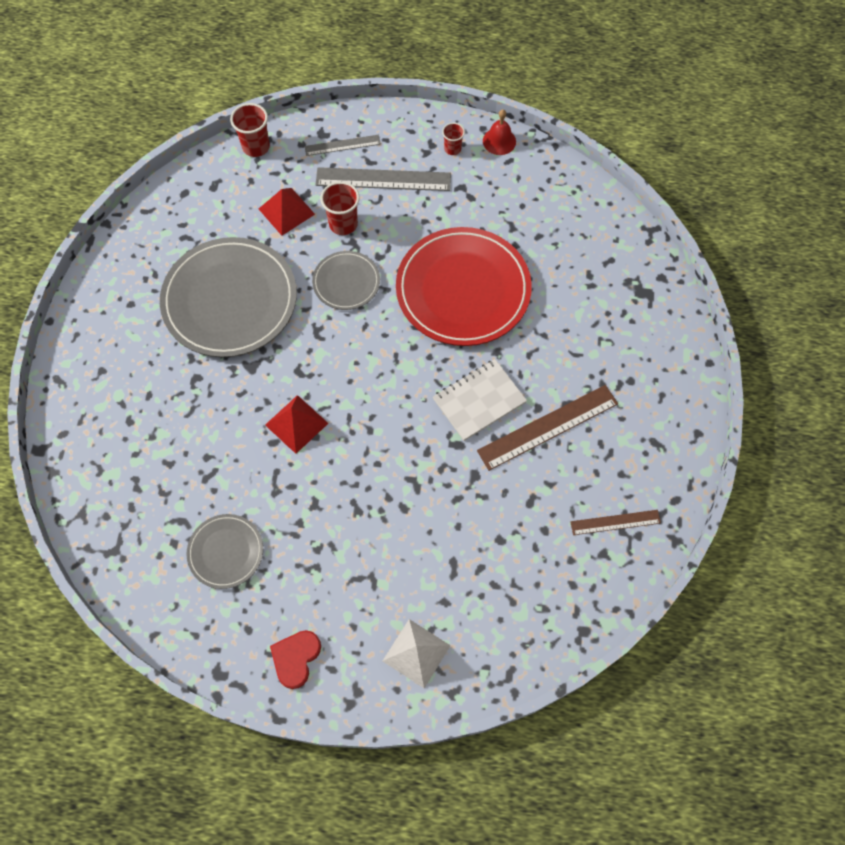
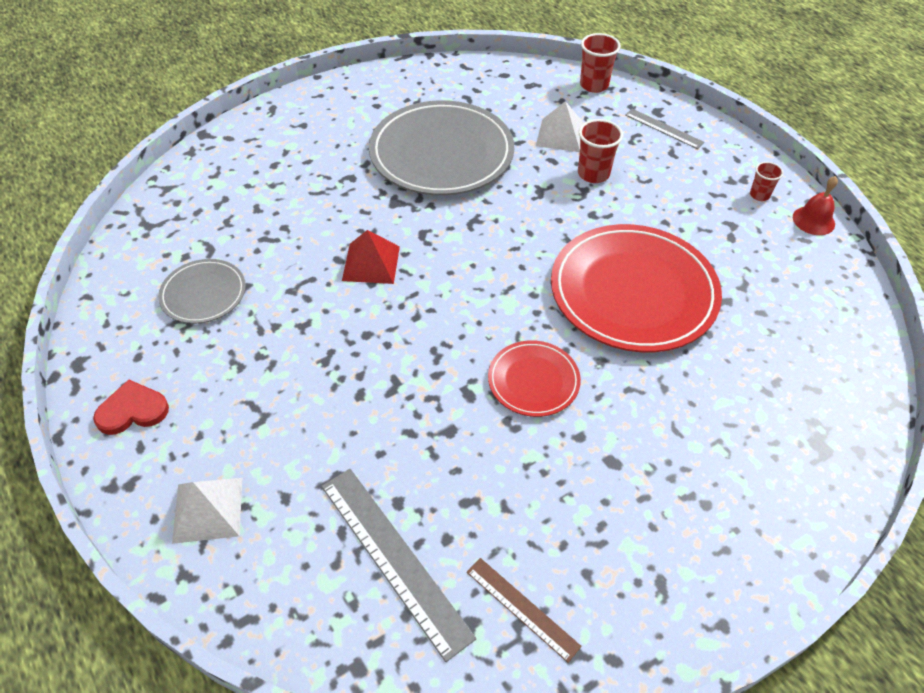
camera: 50 degrees right, 15 degrees down
(286, 211) = (561, 135): red pyramid -> white pyramid
(346, 282) = (542, 210): grey plate -> none
(383, 179) = (668, 171): grey ruler -> grey ruler (394, 558)
(479, 401) = (533, 381): white notebook -> red plate
(548, 427) = (568, 460): brown ruler -> none

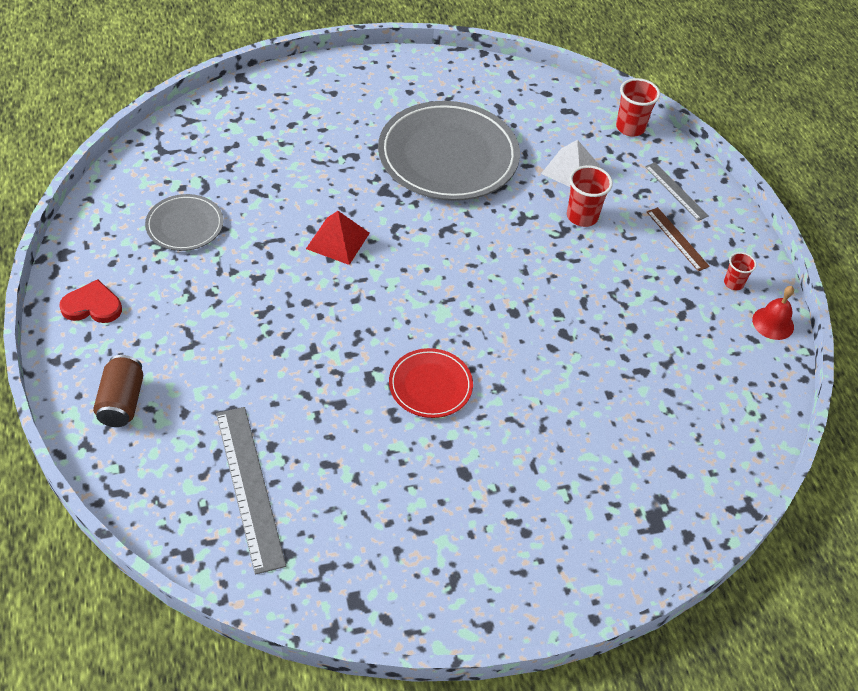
camera: 15 degrees right, 0 degrees up
(208, 509) = (122, 402): white pyramid -> brown can
(522, 608) = (333, 557): brown ruler -> brown ruler (677, 239)
(633, 292) = (560, 337): red plate -> none

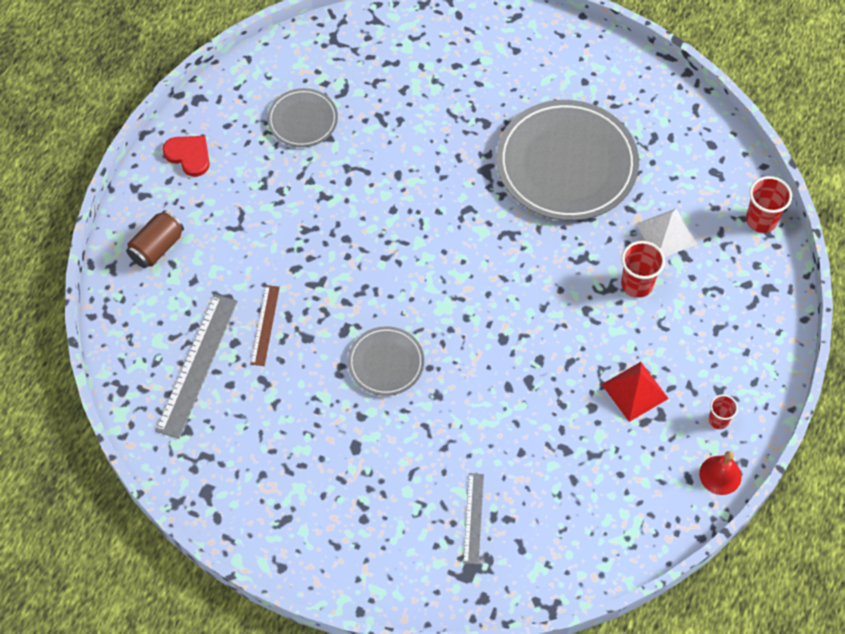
camera: 40 degrees right, 10 degrees up
(337, 240) = (411, 197): red pyramid -> red pyramid (634, 391)
(430, 385) = (386, 363): red plate -> grey plate
(676, 191) = (747, 305): grey ruler -> grey ruler (473, 518)
(677, 239) = (705, 351): brown ruler -> brown ruler (265, 325)

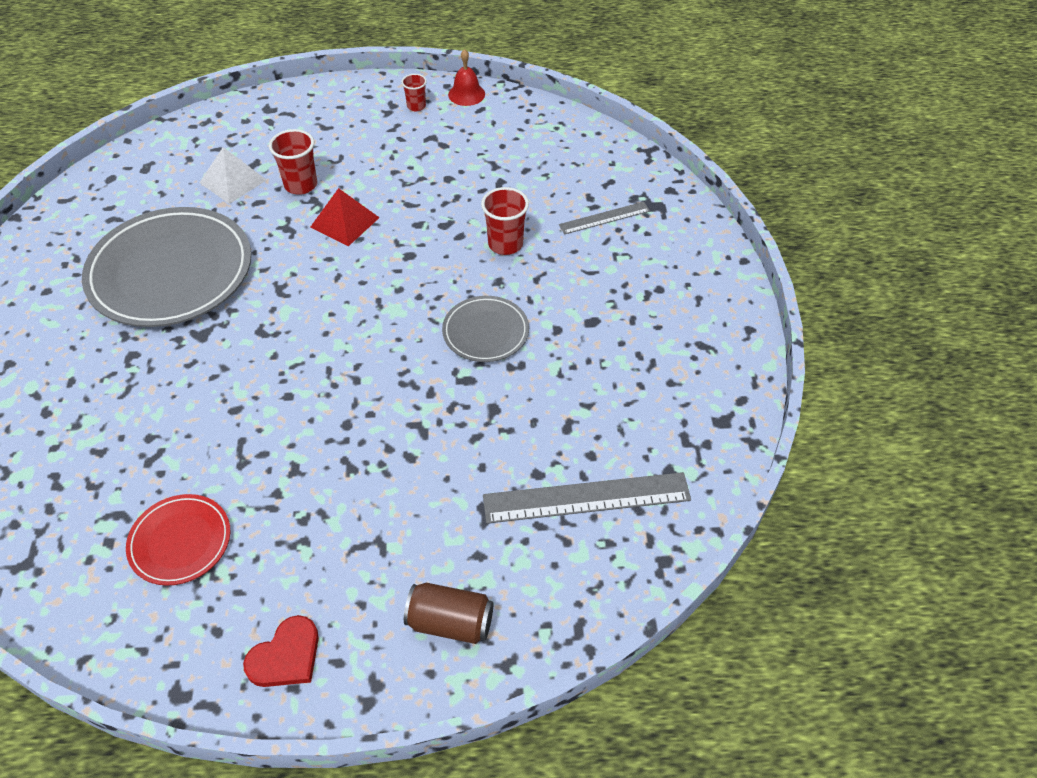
camera: 115 degrees left, 10 degrees down
(189, 156) = (286, 656): red heart -> red heart turned 150 degrees counterclockwise
(265, 325) = (499, 454): brown ruler -> none
(302, 120) = (180, 542): grey plate -> red plate
(634, 391) = (416, 158): red pyramid -> red pyramid (345, 222)
(761, 220) = (193, 128): red cup -> red cup (505, 244)

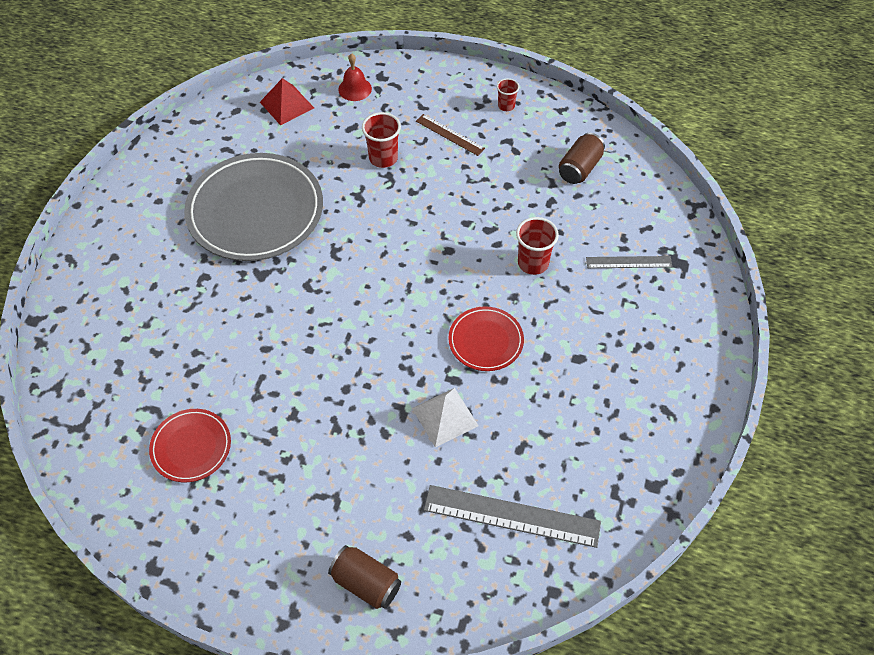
camera: 20 degrees right, 5 degrees up
(233, 181) = (330, 139): white pyramid -> white pyramid (445, 416)
(286, 656) = (237, 566): red heart -> none
(345, 222) = (407, 204): red pyramid -> red pyramid (287, 105)
(366, 146) = (449, 135): none -> brown ruler
(466, 94) = (554, 105): red bell -> red bell (355, 89)
(485, 332) = (485, 341): grey plate -> red plate
(517, 145) = (579, 168): none -> brown can

